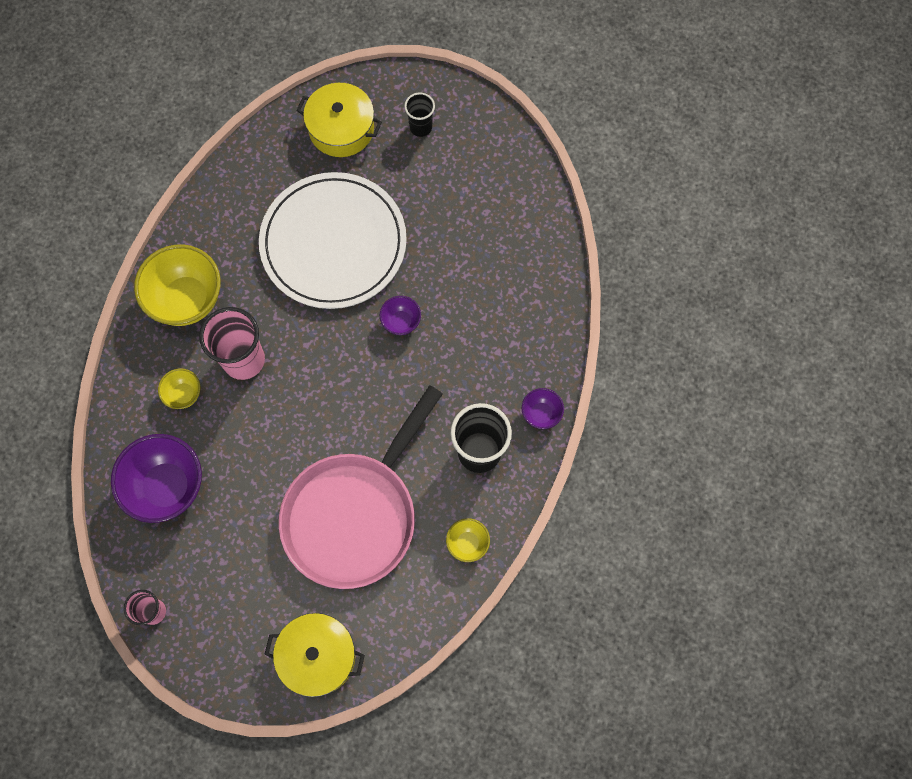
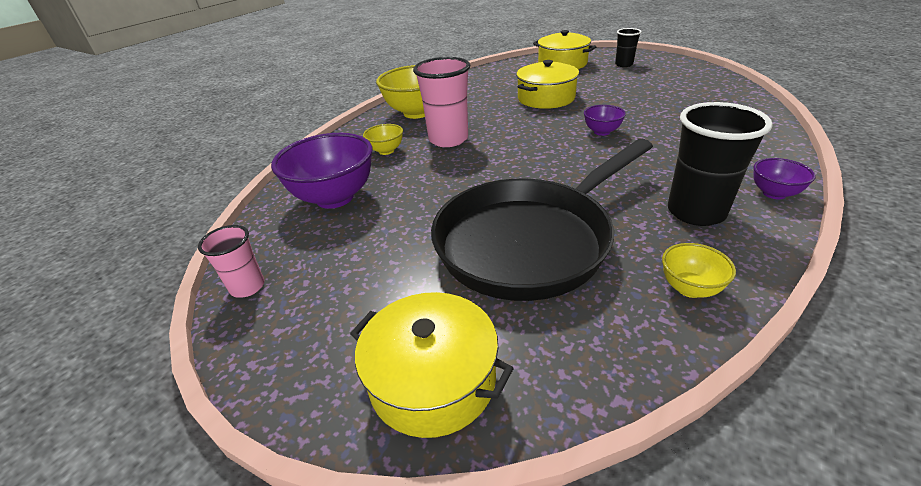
camera: 20 degrees right, 35 degrees down
(333, 243) = (546, 98): white plate -> yellow pot
(355, 514) = (530, 241): pink pan -> black pan

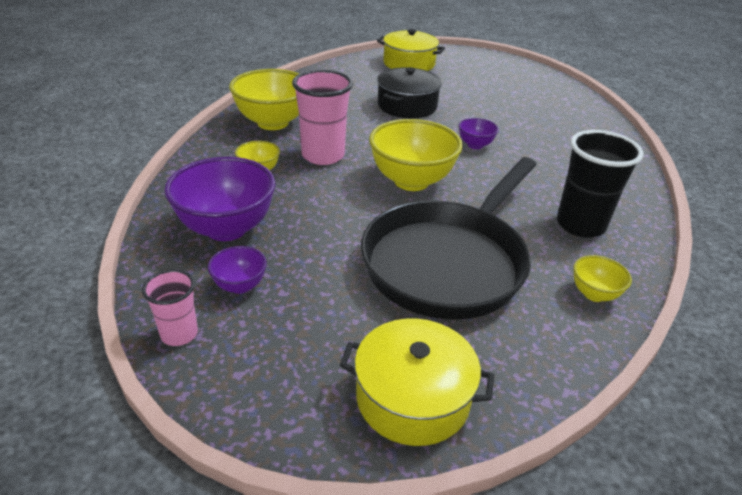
camera: 20 degrees left, 0 degrees up
(523, 163) = (411, 181): none -> yellow bowl
(546, 98) = (407, 106): yellow pot -> black pot
(624, 64) = (471, 67): black cup -> none
(774, 193) = (636, 204): purple bowl -> purple bowl (240, 286)

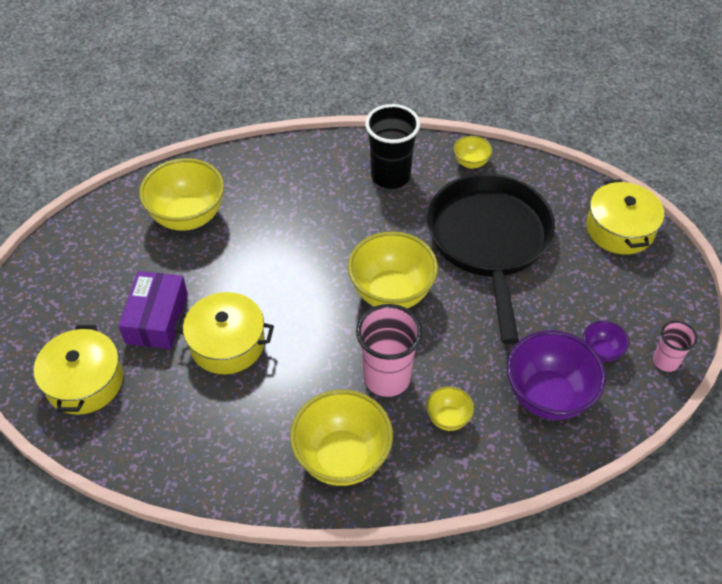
camera: 110 degrees left, 15 degrees up
(407, 106) = (227, 343): black pot -> yellow pot
(447, 89) = (157, 319): none -> purple box
(448, 262) = (489, 241): black pan -> black pan turned 105 degrees counterclockwise
(475, 145) = (293, 263): purple bowl -> none
(549, 115) = (188, 217): none -> yellow bowl

